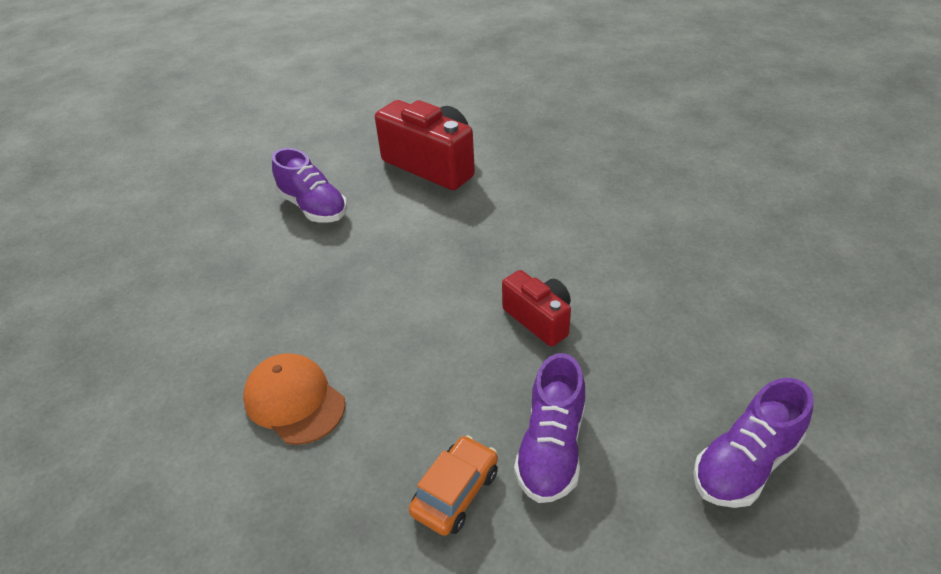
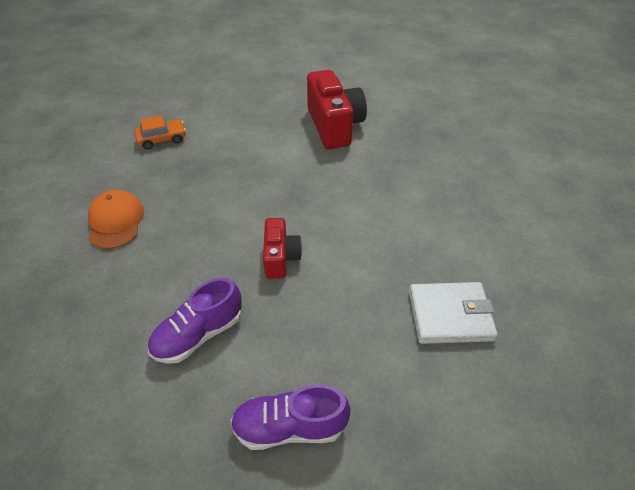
camera: 35 degrees right, 5 degrees up
(313, 207) = (241, 118): purple shoe -> none
(455, 492) = (128, 321): orange car -> orange car (162, 139)
(747, 273) = (450, 315): none -> white wallet

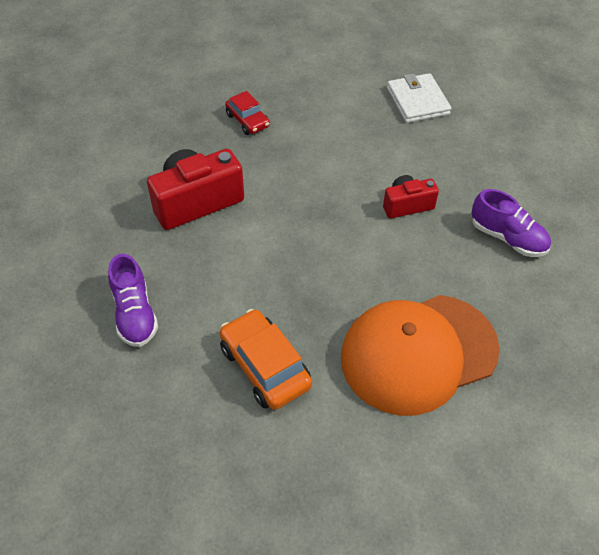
camera: 105 degrees left, 5 degrees up
(116, 221) = (418, 353): orange cap -> orange cap, size x1.98
(162, 139) = (265, 367): orange car -> orange car, size x1.61
(289, 427) = (545, 169): purple shoe -> purple shoe (135, 314)
(431, 167) = (247, 120): none -> red car

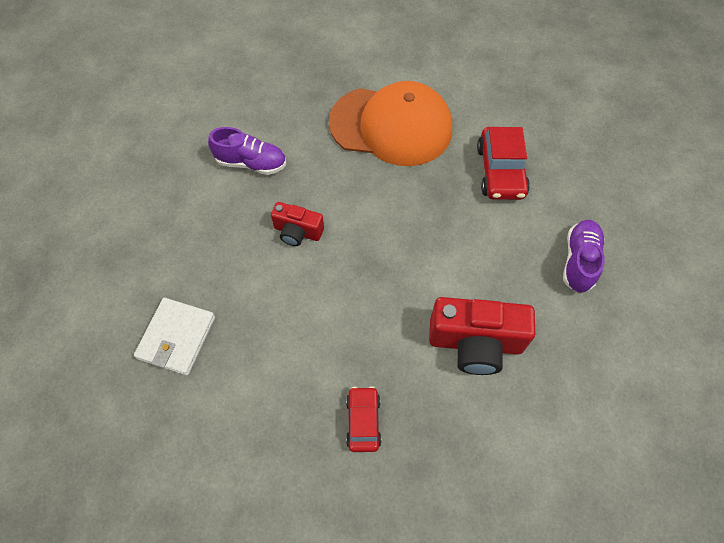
camera: 145 degrees left, 10 degrees up
(265, 367) = (500, 171): orange car -> red car
(507, 238) = (251, 163): purple shoe -> purple shoe turned 120 degrees clockwise

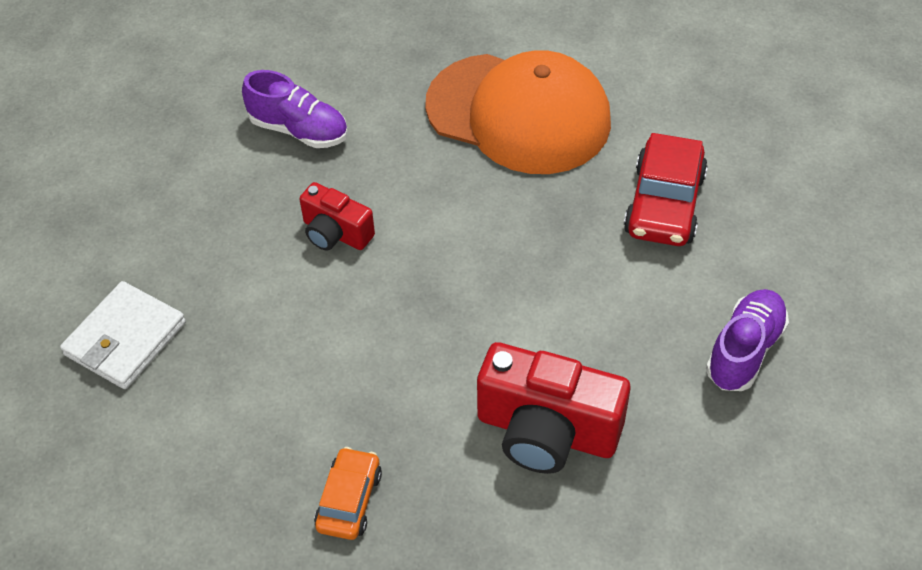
camera: 15 degrees right, 10 degrees down
(363, 421) = (349, 500): red car -> orange car

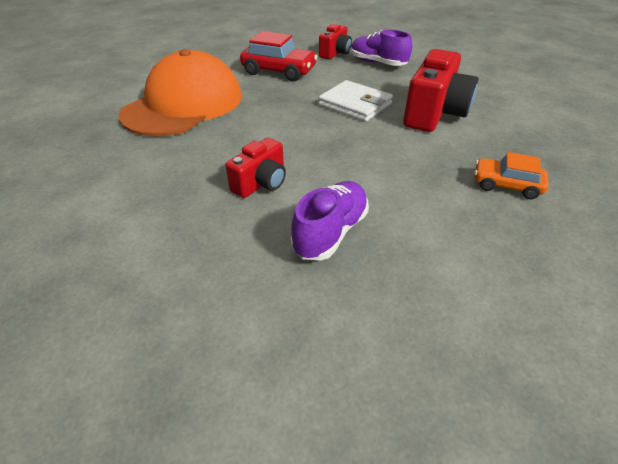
camera: 85 degrees left, 10 degrees down
(125, 339) = (361, 329): white wallet -> white wallet (355, 104)
(299, 130) = (133, 199): purple shoe -> purple shoe (330, 232)
(775, 279) = (335, 53): none -> red camera

